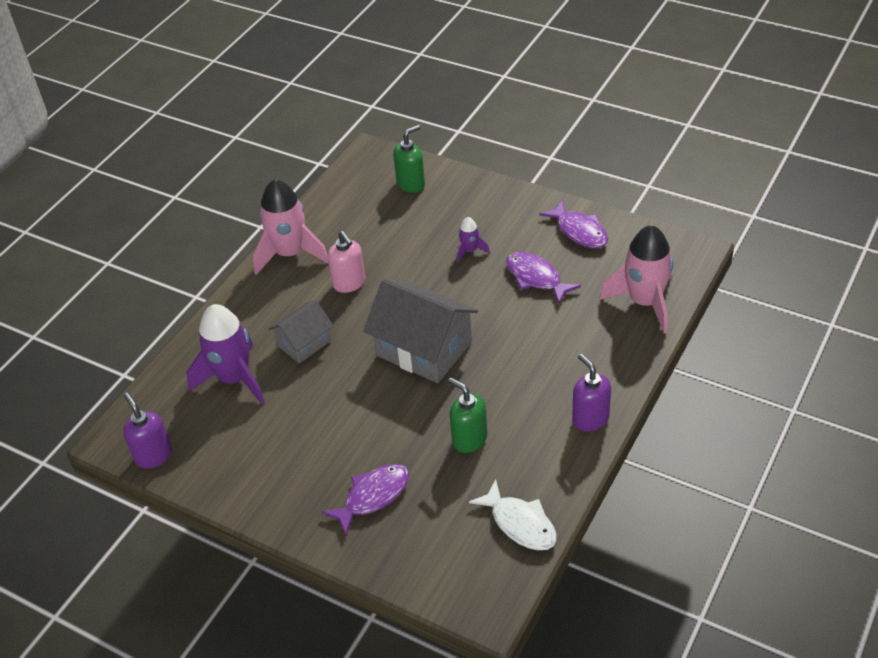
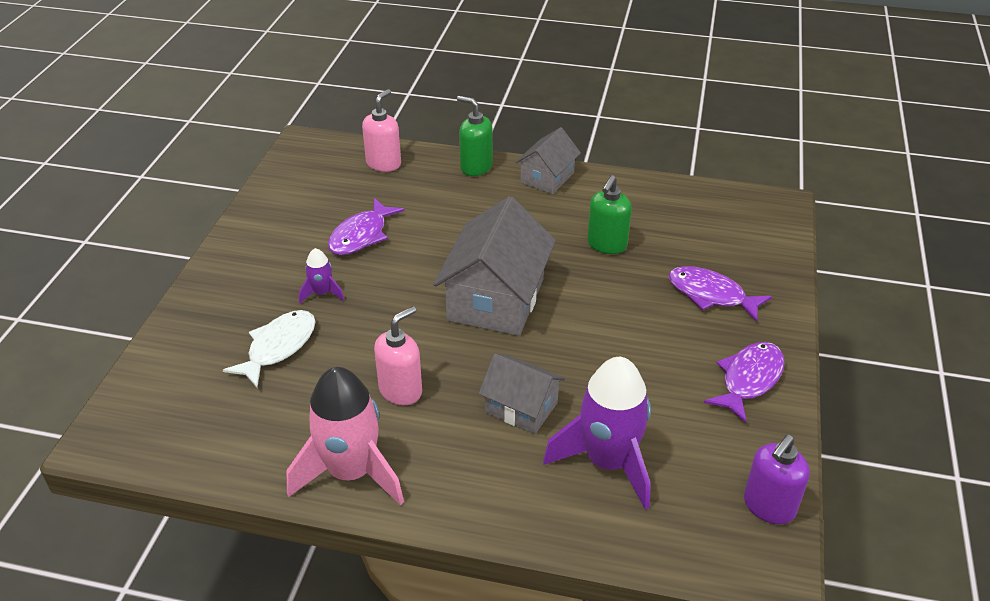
camera: 110 degrees left, 5 degrees down
(411, 184) = (185, 374): green soap dispenser -> green soap dispenser (476, 167)
(520, 523) = (684, 200): white fish -> white fish (278, 347)
(579, 231) = (278, 216): purple fish -> purple fish (748, 380)
(590, 419) = (547, 178): purple soap dispenser -> grey house
(644, 302) = (384, 163): pink rocket -> pink soap dispenser

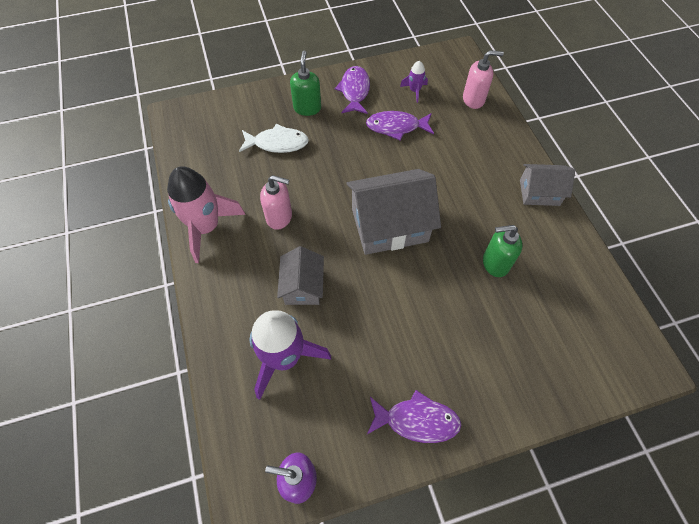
camera: 60 degrees right, 20 degrees up
(322, 293) = (333, 137): purple rocket -> purple rocket (414, 91)
(476, 167) = (514, 147): green soap dispenser -> green soap dispenser (307, 108)
(711, 295) = (492, 357): purple fish -> purple fish (354, 91)

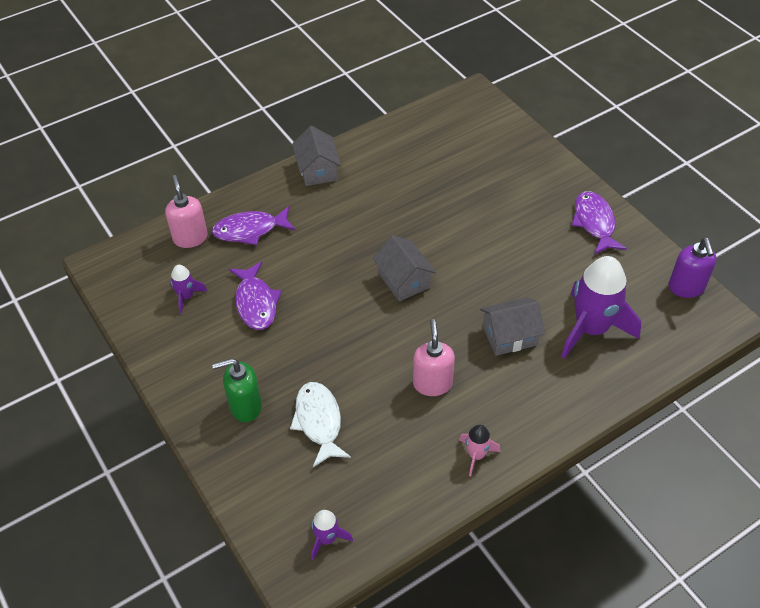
camera: 105 degrees left, 10 degrees down
(191, 131) = (327, 539): none -> purple rocket
(206, 227) = (476, 455): pink rocket -> pink rocket, size x0.46
(354, 91) = (200, 360): purple fish -> purple fish (250, 230)
(389, 225) = (404, 280): grey house -> grey house, size x0.57
(495, 263) = (417, 193): green soap dispenser -> none

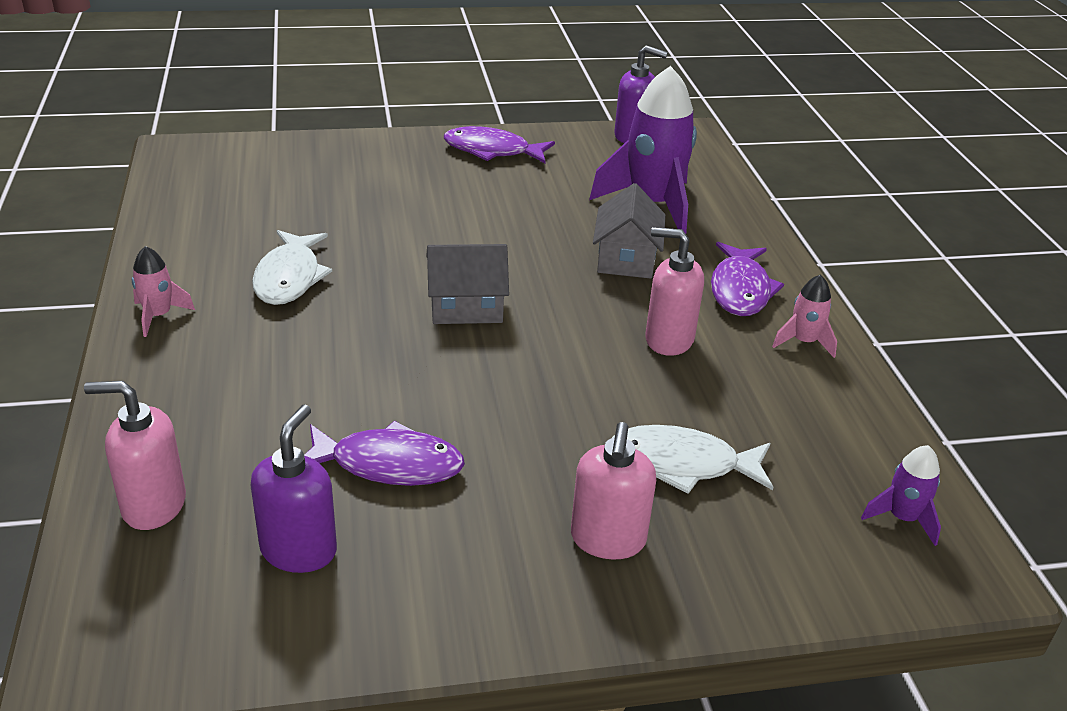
camera: 70 degrees left, 15 degrees down
(186, 297) = (299, 550): purple rocket -> purple soap dispenser
(245, 406) = (607, 540): green soap dispenser -> pink soap dispenser
(250, 230) = (214, 425): purple fish -> purple fish (740, 290)
(317, 170) = (158, 316): grey house -> pink rocket
(382, 199) = (289, 278): none -> white fish

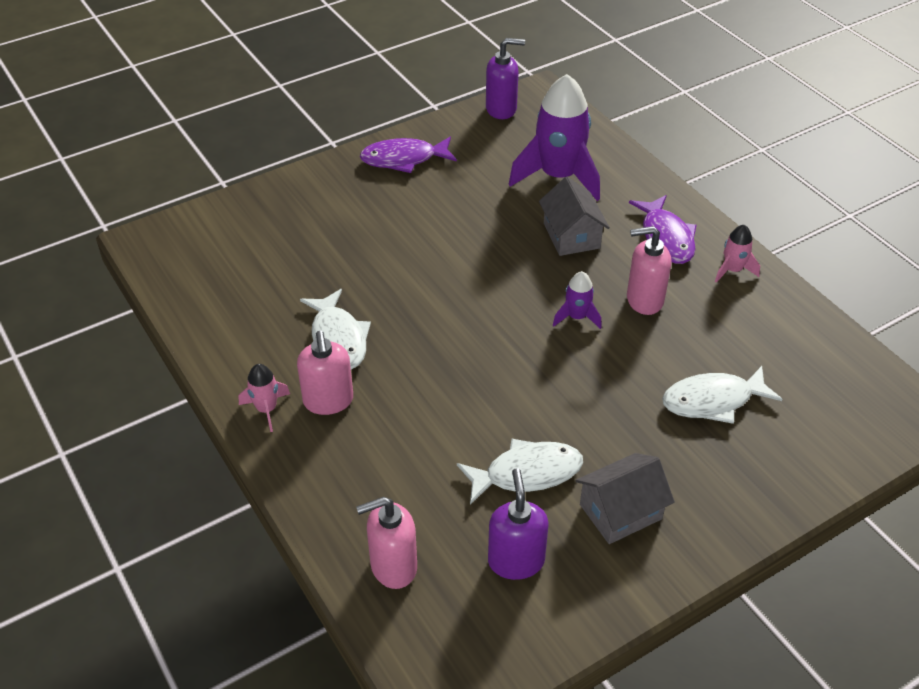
camera: 20 degrees left, 10 degrees up
(388, 464) = (526, 473): purple fish -> white fish
(466, 307) = (487, 320): grey house -> grey house (620, 512)
(607, 540) = (702, 476): pink soap dispenser -> pink soap dispenser (328, 401)
(902, 518) = (864, 391): purple rocket -> purple rocket (577, 317)

